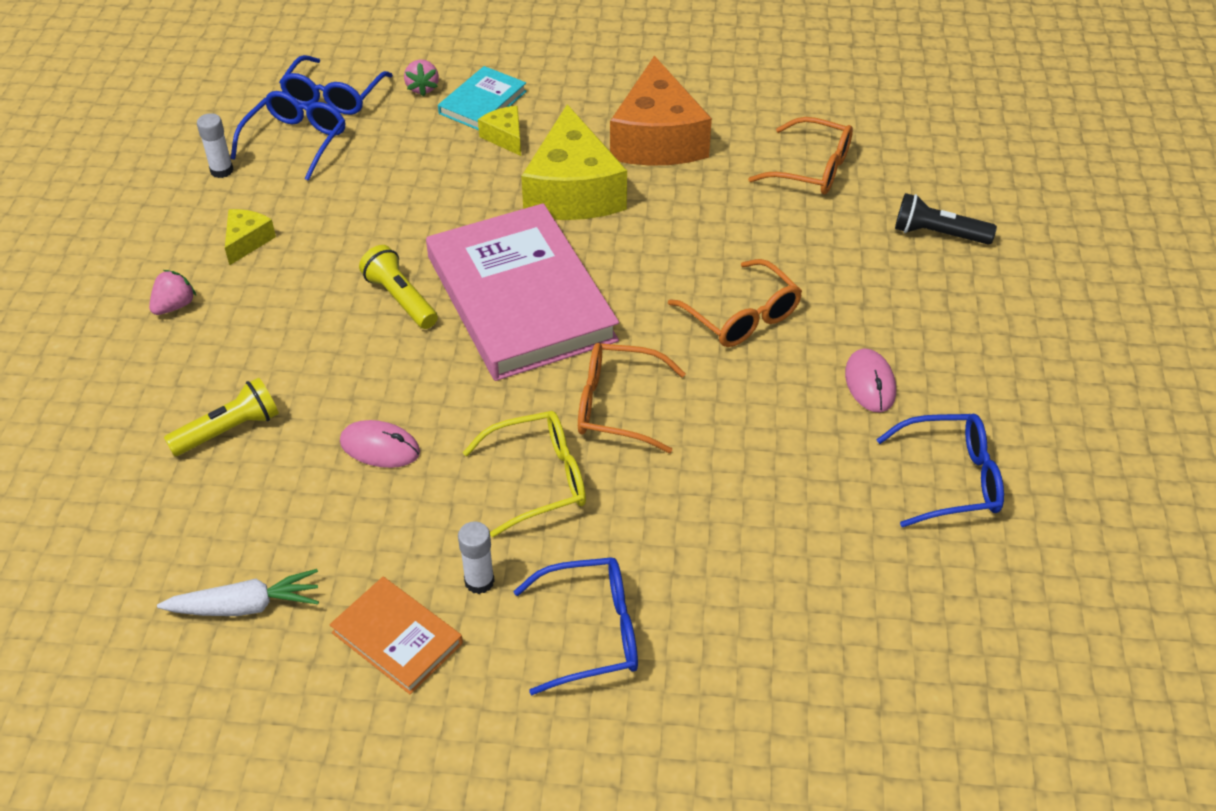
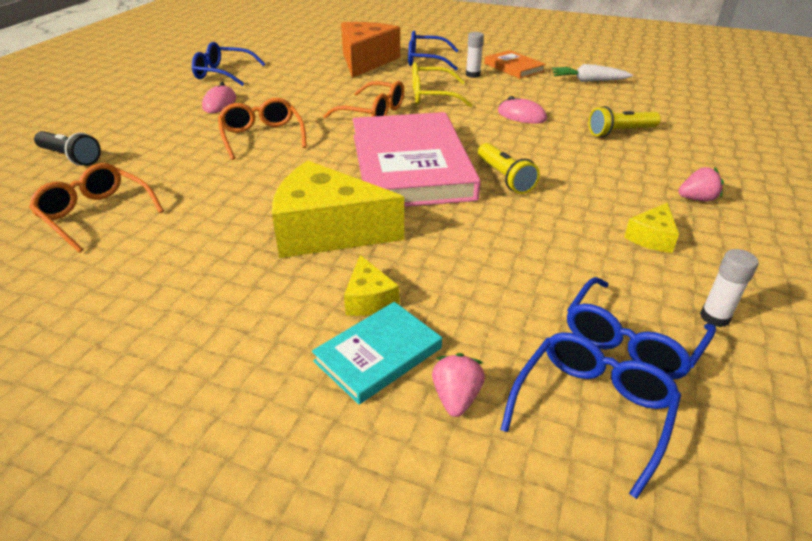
camera: 165 degrees left, 10 degrees down
(174, 306) = (696, 199): pink strawberry -> pink strawberry turned 150 degrees counterclockwise
(573, 191) = (327, 231): yellow cheese -> yellow cheese turned 90 degrees counterclockwise
(657, 139) = (206, 267): orange cheese -> orange cheese (366, 61)

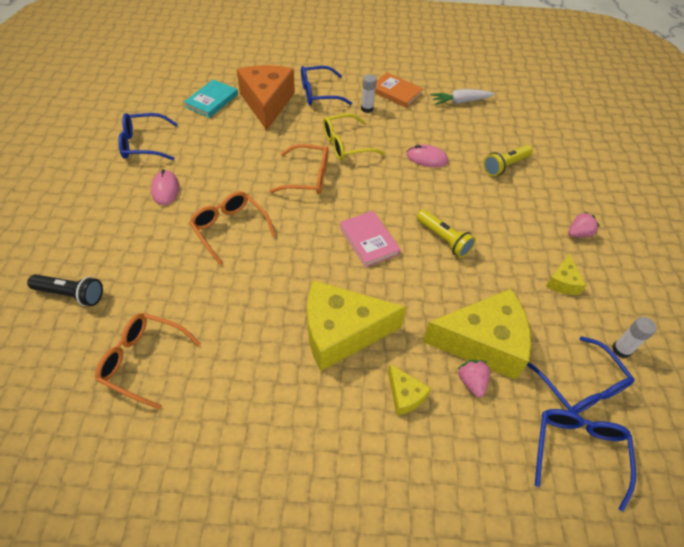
camera: 20 degrees left, 15 degrees up
(378, 354) = (434, 445): turquoise book -> turquoise book (212, 101)
(410, 166) = (369, 240): pink book -> pink book, size x0.47
(456, 398) = (498, 467): pink strawberry -> pink strawberry (471, 382)
(504, 272) = (482, 342): none -> yellow cheese
(630, 342) = (580, 386): blue glasses -> blue glasses turned 45 degrees counterclockwise

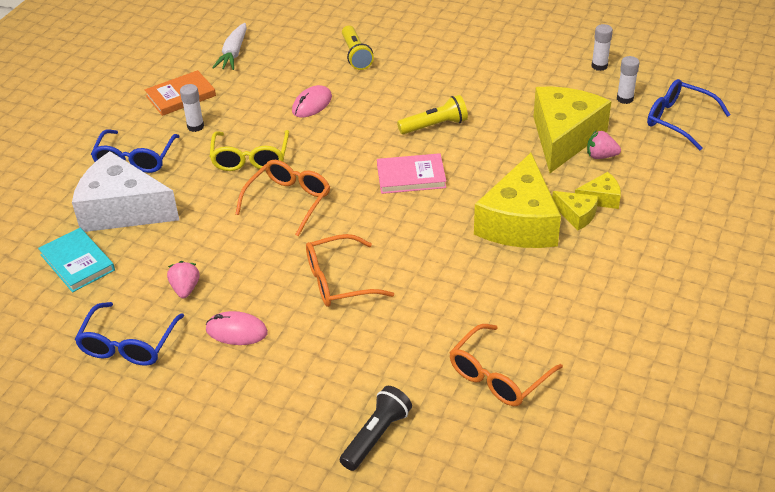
camera: 65 degrees left, 10 degrees down
(267, 103) = (122, 210): orange cheese -> white cheese
(562, 282) = (519, 71): yellow cheese -> yellow cheese (576, 215)
(578, 234) = (469, 42): pink strawberry -> pink strawberry (185, 289)
(580, 386) = (625, 99): blue glasses -> white glue stick

